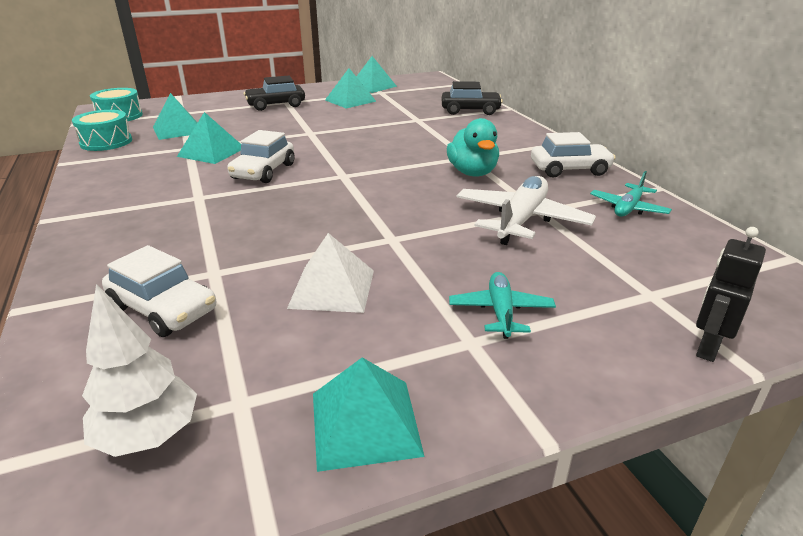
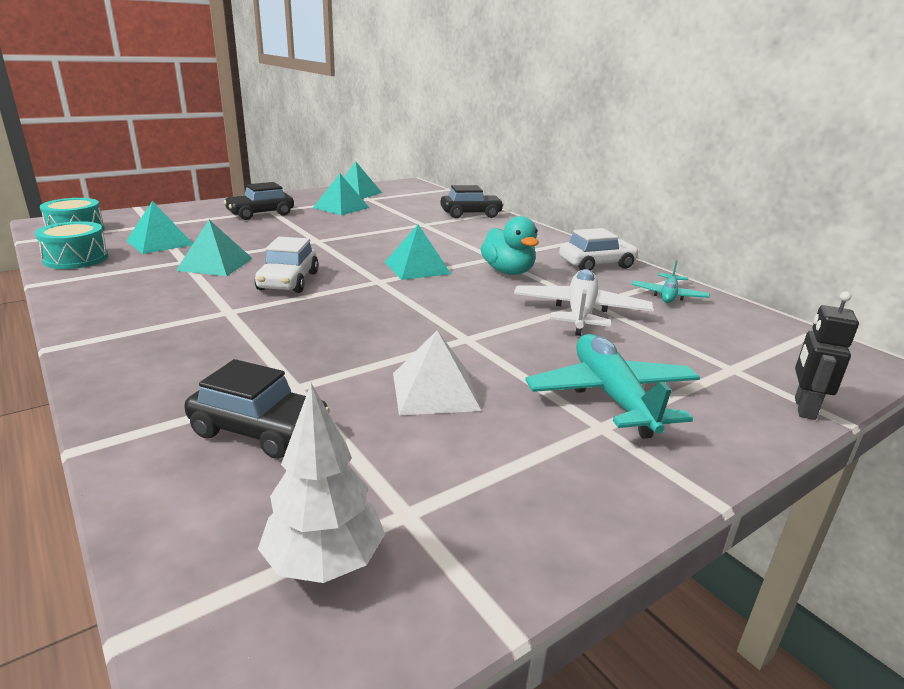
camera: 15 degrees left, 5 degrees down
(163, 309) = (260, 430): white car -> black car
(365, 423) = (547, 514): turquoise pyramid -> turquoise pyramid (417, 268)
(500, 312) = (612, 396): turquoise plane -> turquoise plane, size x1.70

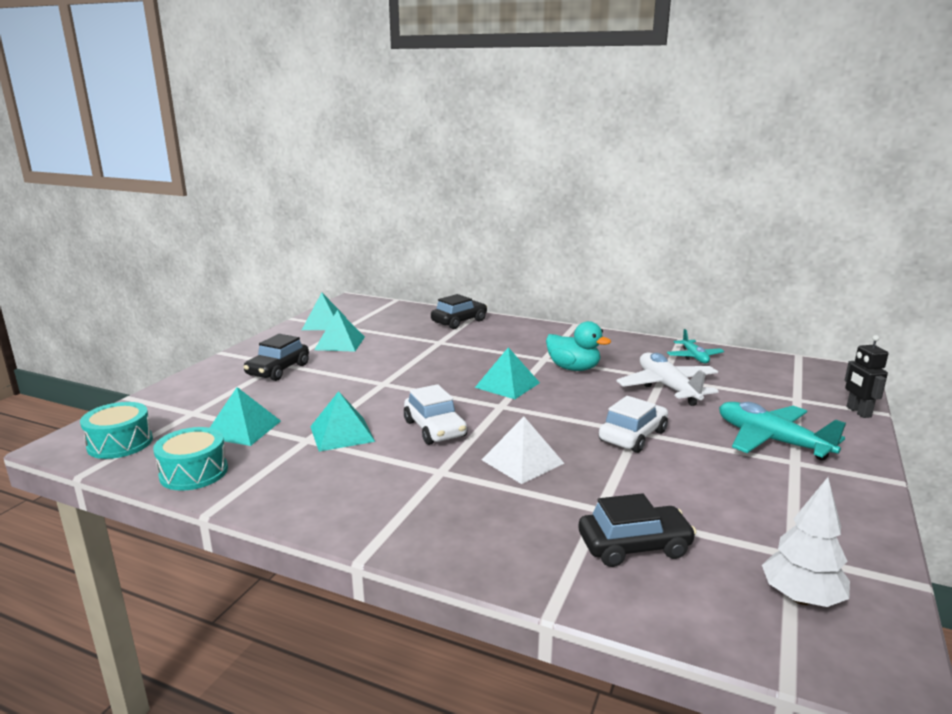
camera: 30 degrees left, 5 degrees down
(435, 391) = (682, 476): white pyramid -> white pyramid (522, 461)
(596, 264) = (617, 344): white car -> white car (633, 436)

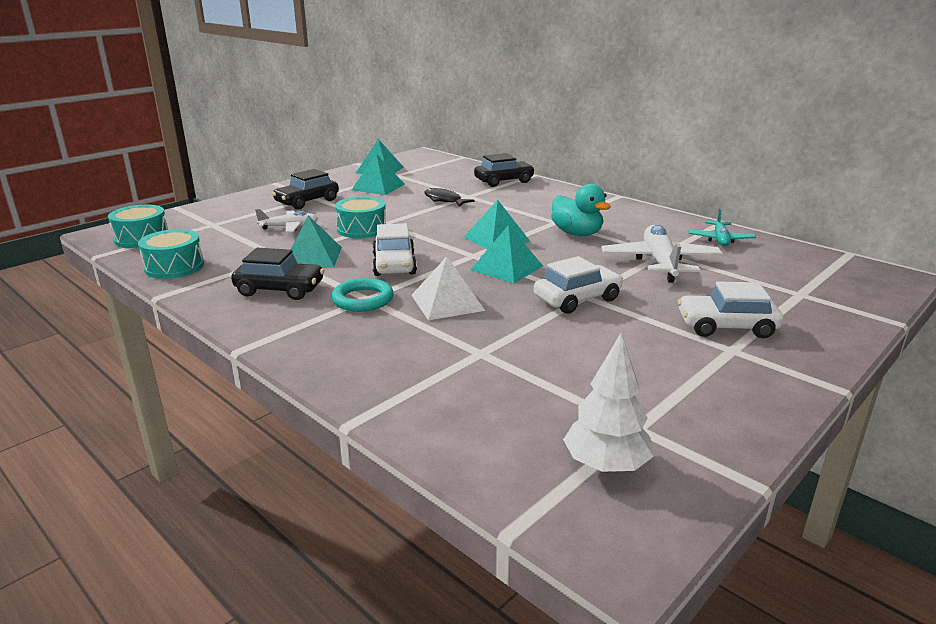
camera: 20 degrees right, 5 degrees up
(243, 429) = (238, 241): turquoise pyramid -> turquoise pyramid (507, 268)
(285, 403) = (289, 227): none -> white plane
(366, 394) = (362, 229): none -> turquoise drum
(420, 349) = (444, 200): none -> black fish
(438, 473) = (363, 299): none -> turquoise ring
(634, 546) = (482, 388): black car -> black car (280, 289)
(771, 441) = (726, 327): turquoise plane -> white car
(858, 412) = (865, 317): black robot -> none

